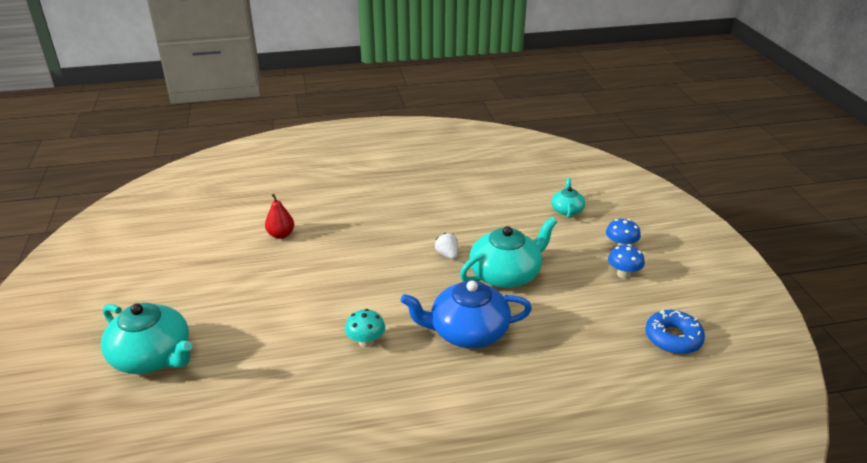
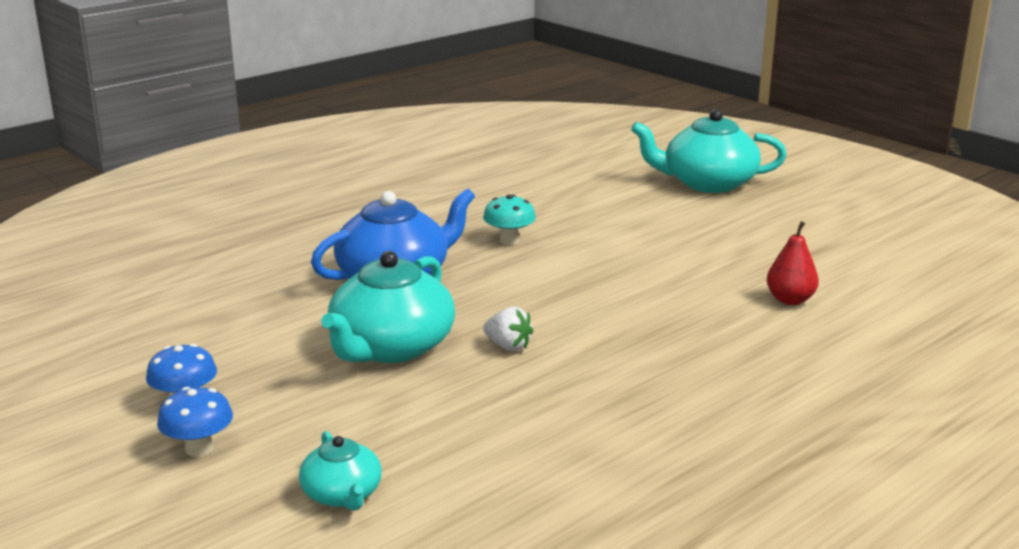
camera: 150 degrees right, 10 degrees down
(673, 338) = (95, 340): blue donut -> none

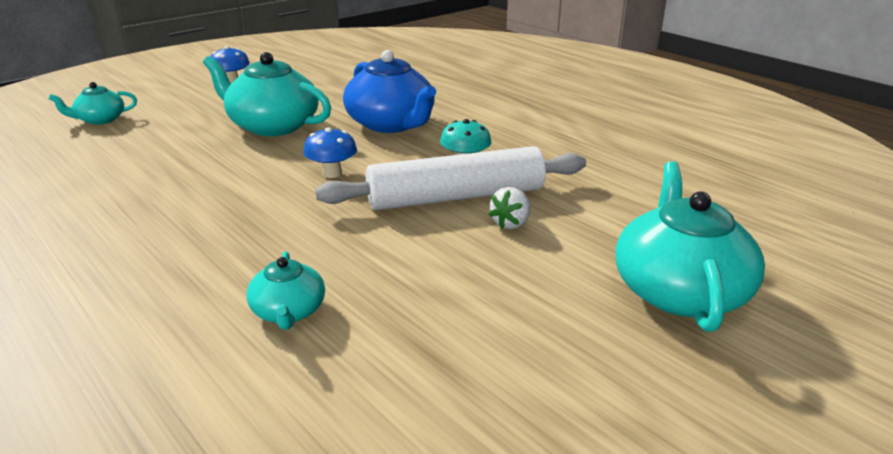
camera: 90 degrees right, 5 degrees up
(199, 449) = (178, 88): blue mushroom -> blue mushroom (332, 173)
(508, 346) = (253, 162): white strawberry -> white strawberry (511, 223)
(582, 244) = (456, 197): none -> white rolling pin
(790, 300) = (288, 312): red pear -> turquoise teapot

